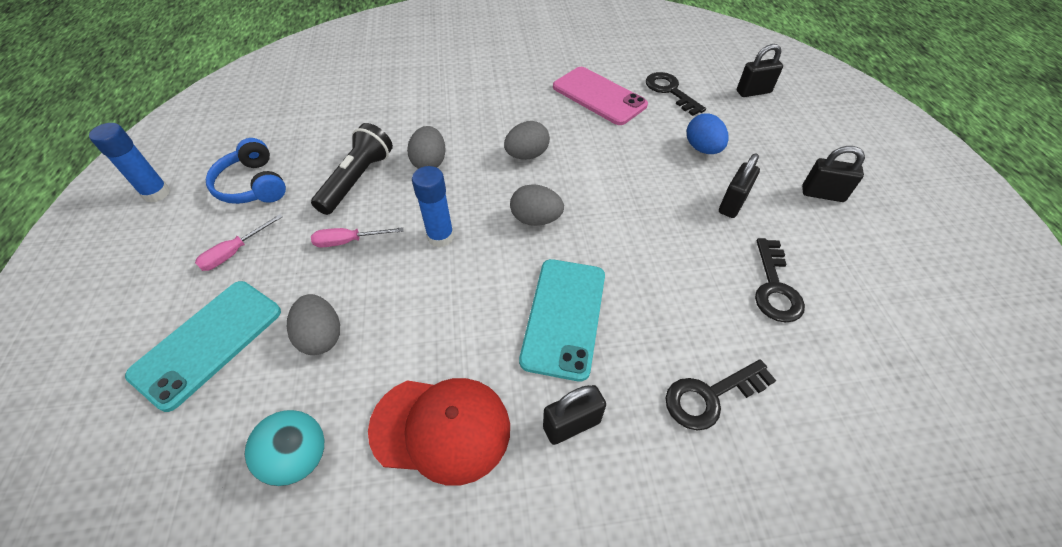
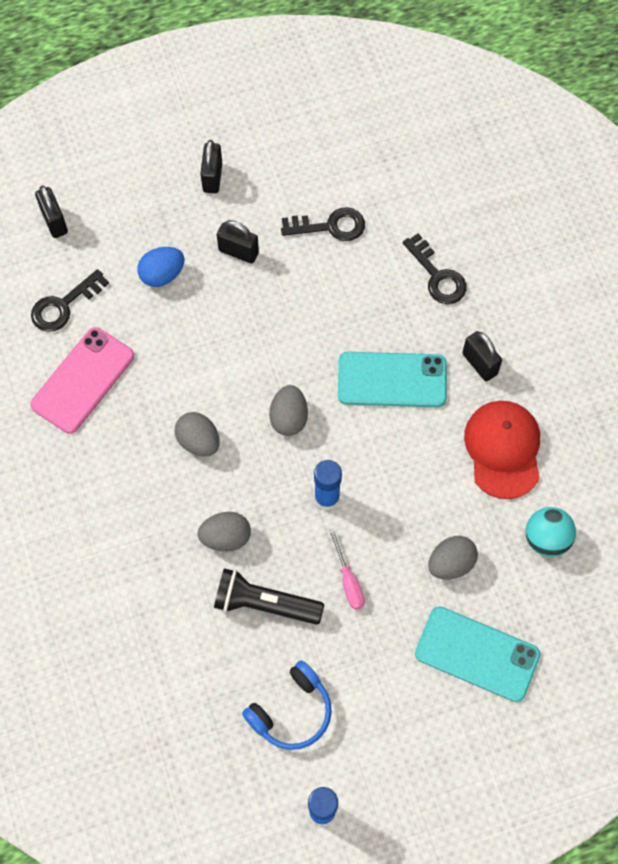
camera: 100 degrees left, 15 degrees up
(234, 252) = (382, 682): pink screwdriver -> none

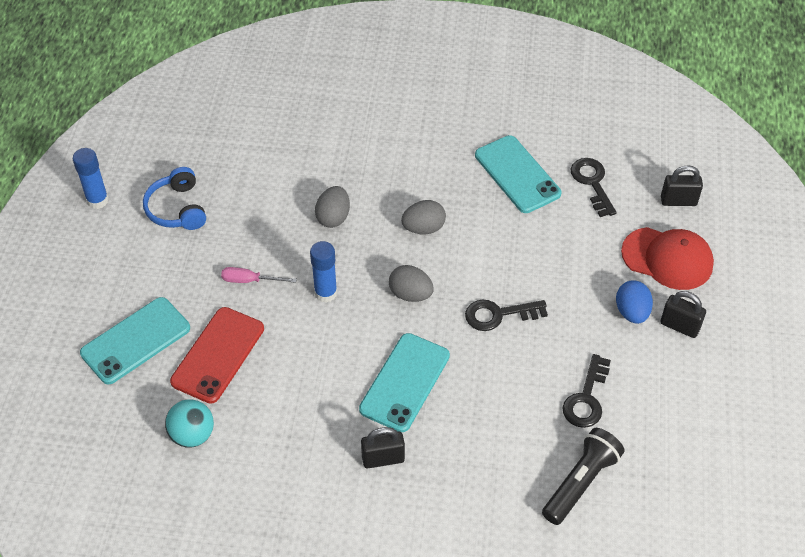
camera: 115 degrees right, 15 degrees down
(83, 380) = (517, 174): pink phone -> turquoise phone
(162, 275) = (592, 256): blue egg -> blue egg (632, 312)
(238, 252) = (590, 317): black padlock -> none
(264, 603) = (267, 222): black flashlight -> black flashlight (581, 482)
(437, 276) = (492, 465): black key -> black key (499, 315)
(451, 563) = (218, 355): grey egg -> red phone
(503, 449) = (291, 439): red cap -> red cap (667, 258)

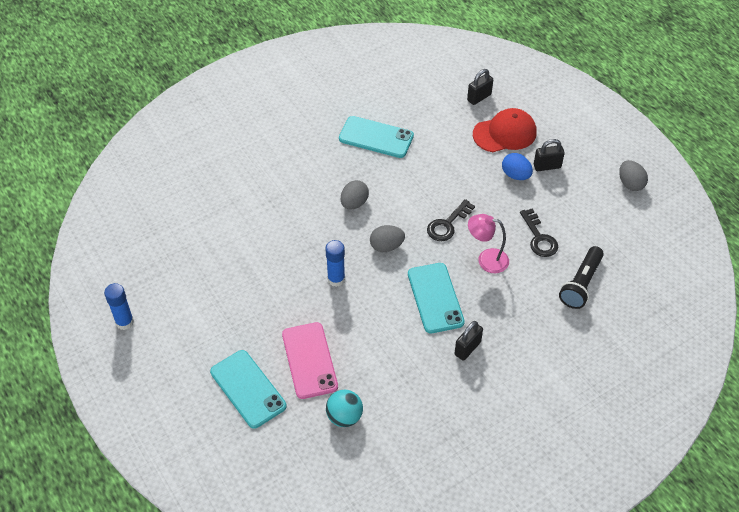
camera: 40 degrees left, 0 degrees up
(135, 341) = (248, 389): turquoise phone -> turquoise phone turned 45 degrees counterclockwise
(177, 209) = (186, 292): blue headphones -> none
(218, 355) = (309, 360): red phone -> pink phone
(250, 280) = (281, 303): pink screwdriver -> none
(333, 217) = (293, 232): grey egg -> grey egg (630, 184)
(501, 381) = (486, 259): none -> pink lamp
(581, 482) = (581, 284): black flashlight -> black flashlight turned 150 degrees counterclockwise
(592, 183) = (423, 116): black key -> none

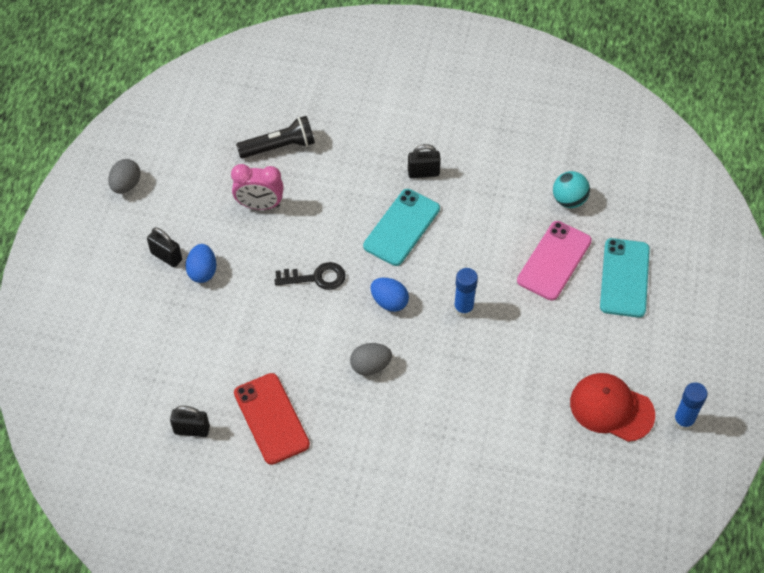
camera: 135 degrees left, 5 degrees up
(376, 137) = (271, 418): turquoise phone -> red phone
(386, 246) = (389, 302): grey egg -> blue egg
(479, 97) = (124, 376): black padlock -> black padlock (192, 430)
(486, 259) = (324, 223): pink lamp -> none
(505, 133) = (155, 318): red cap -> red cap (611, 408)
(539, 238) = (260, 205): black key -> pink clock

